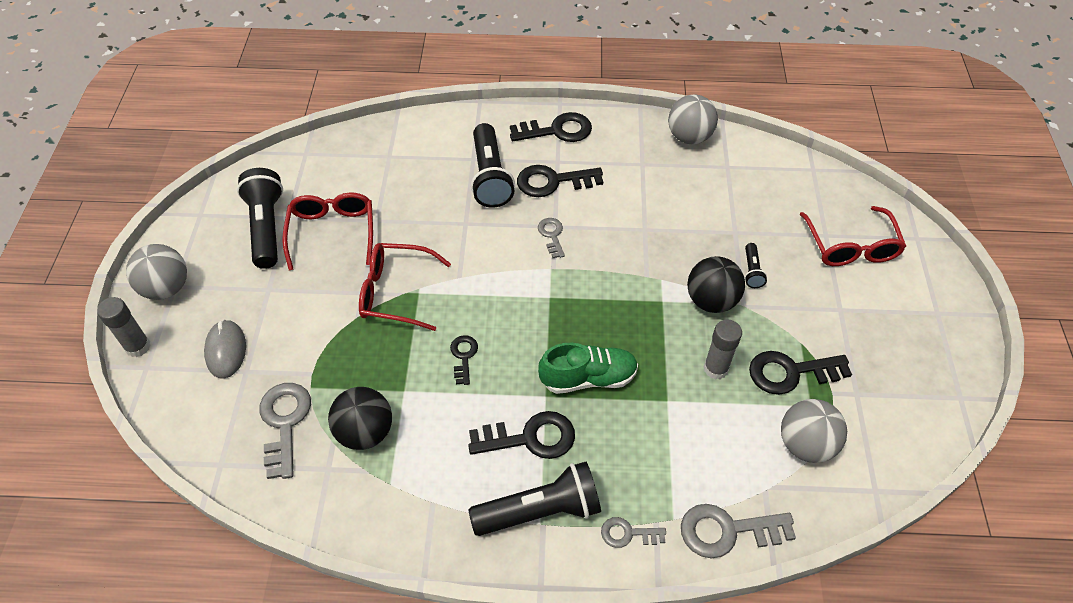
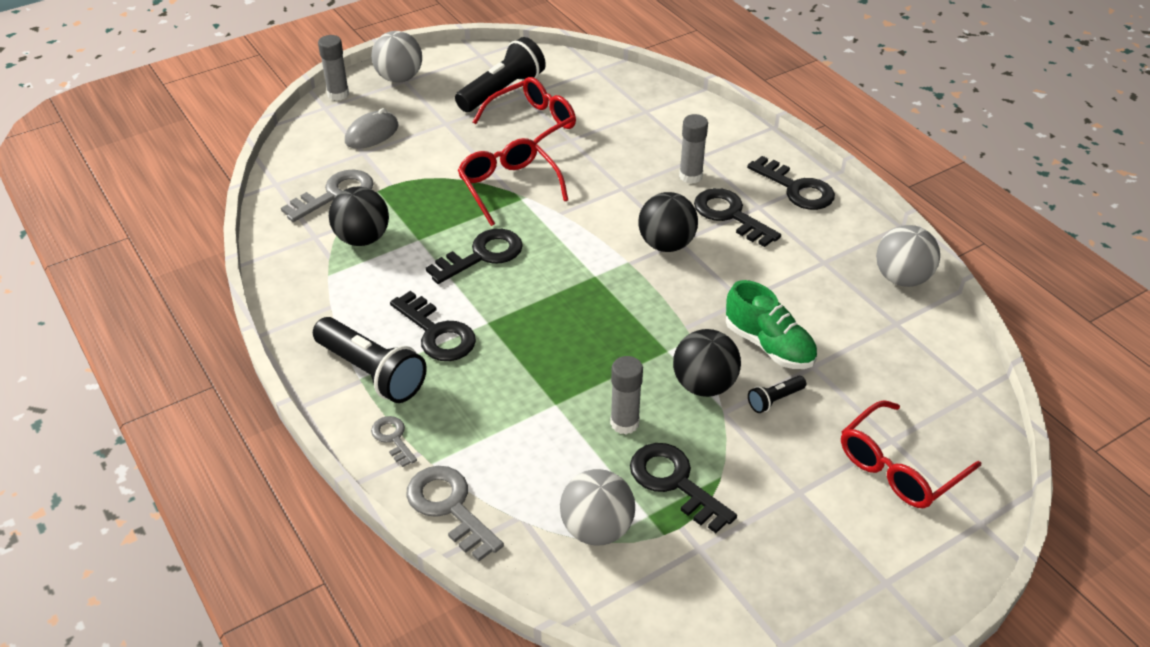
camera: 55 degrees right, 10 degrees down
(463, 356) = (482, 255): black key -> black key, size x1.76
(490, 177) = (690, 176): black flashlight -> grey glue stick
(552, 235) = (666, 244): grey key -> black ball
(588, 378) = (531, 340): green shoe -> green shoe (769, 345)

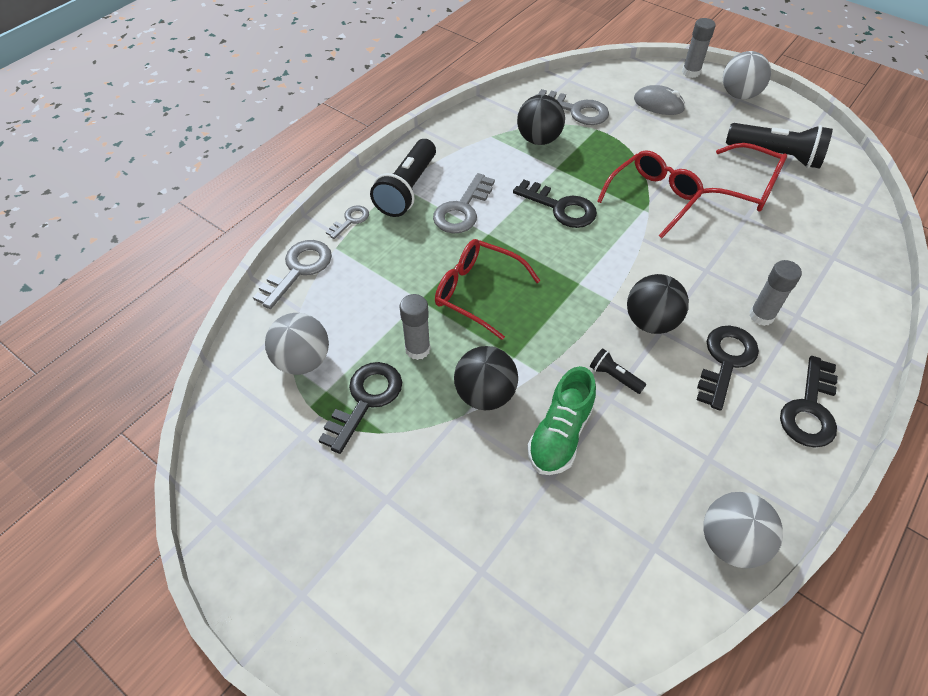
camera: 70 degrees right, 10 degrees up
(437, 333) = (462, 209): black key -> grey key
(775, 400) = (491, 454): black flashlight -> black flashlight (614, 377)
(899, 467) = (447, 584): red glasses -> red glasses (478, 292)

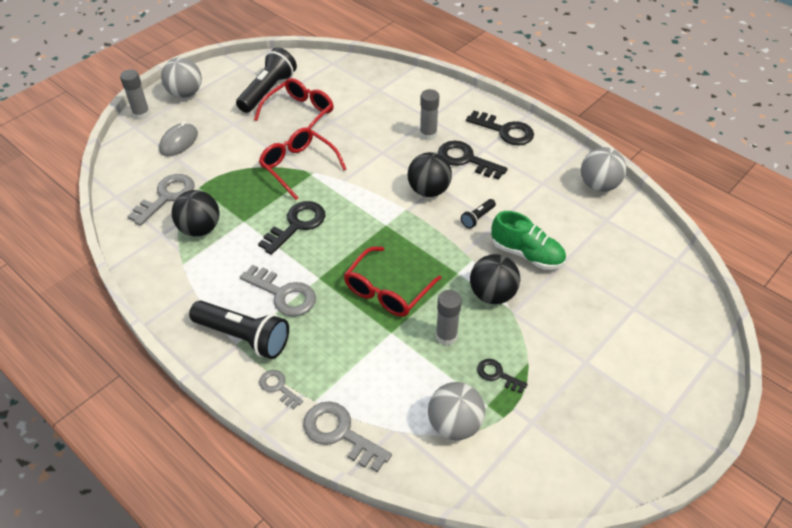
camera: 85 degrees left, 5 degrees down
(365, 400) = (497, 375): black key -> black key, size x0.57

